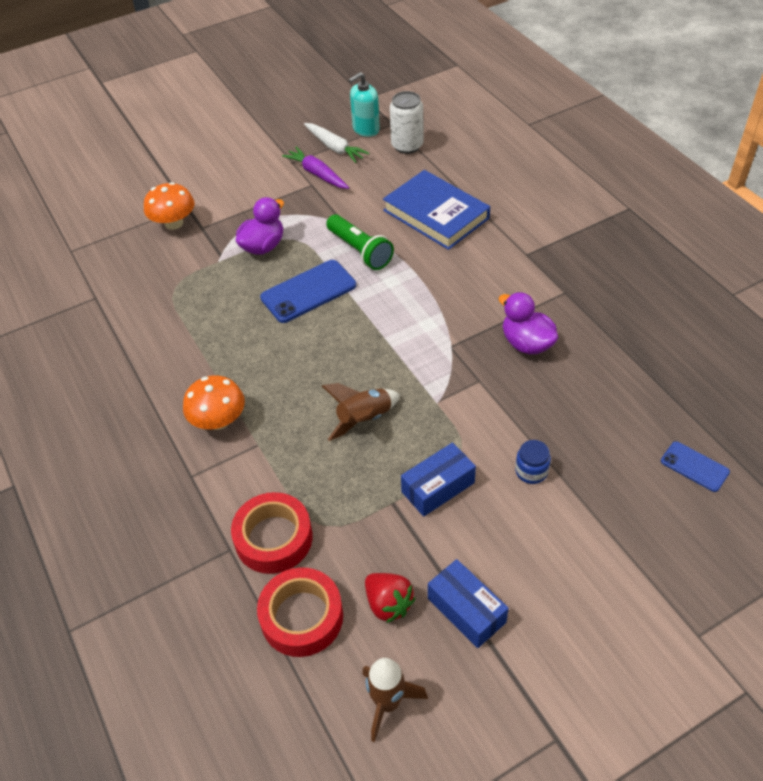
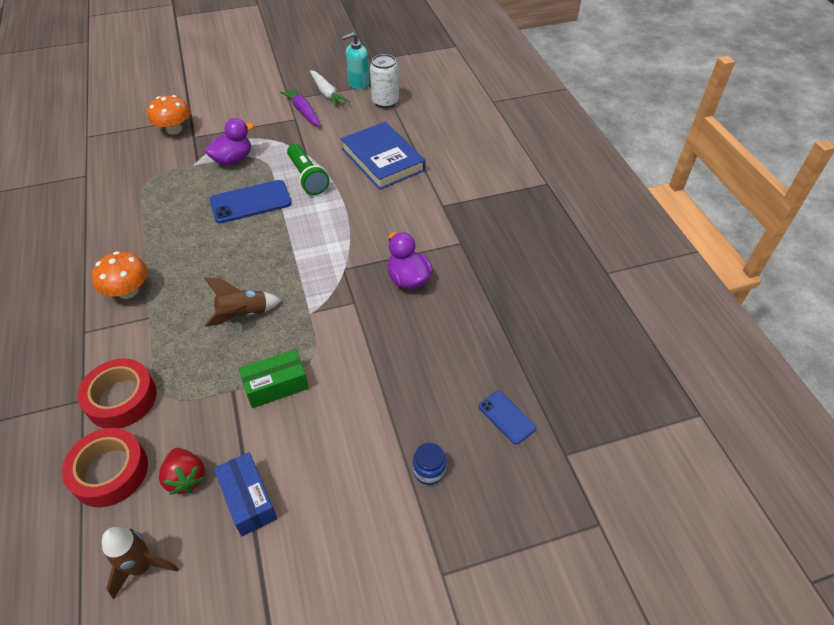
camera: 10 degrees right, 0 degrees up
(438, 487) = (276, 385): blue box -> green box
(531, 471) = (361, 389): blue jar -> blue jar (429, 471)

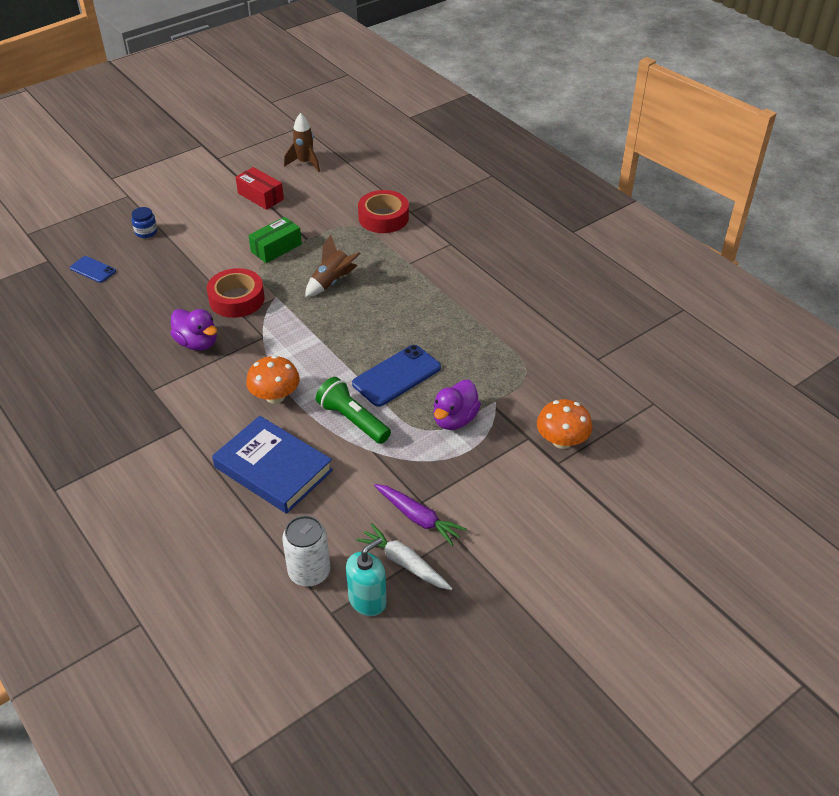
camera: 160 degrees right, 5 degrees down
(110, 471) = (358, 188): red tape -> red tape (236, 299)
(128, 291) = (443, 275): orange mushroom -> orange mushroom (275, 396)
(186, 478) = (307, 196): red strawberry -> none
(248, 499) = (260, 196): blue box -> red box

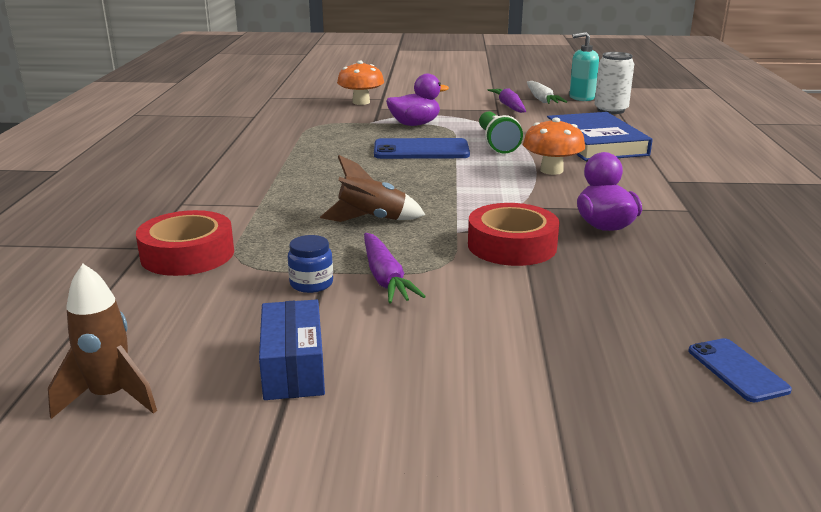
camera: 140 degrees left, 20 degrees down
(146, 232) = (586, 398): blue jar -> blue jar (311, 284)
(260, 196) = (293, 367): red box -> blue box
(276, 248) = (385, 278): green box -> purple carrot

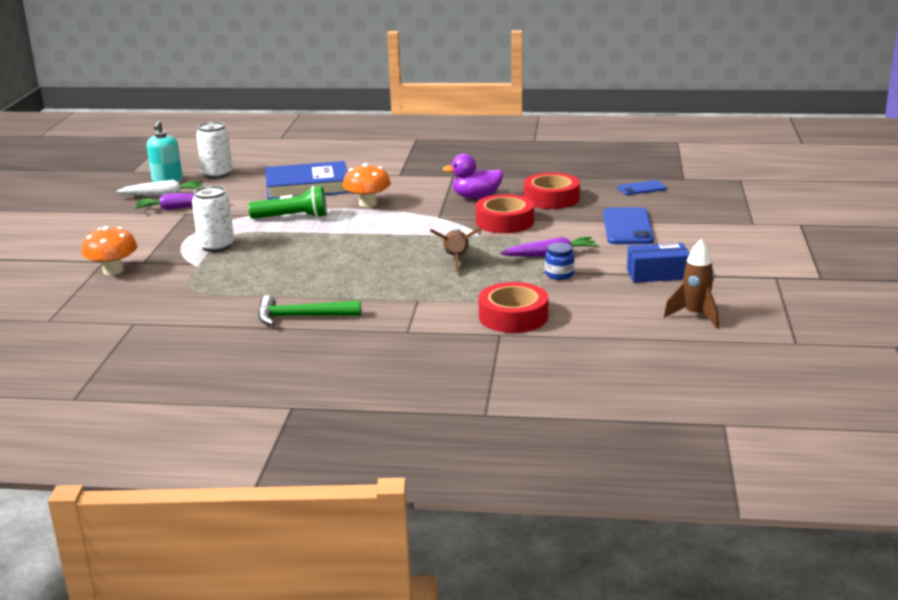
camera: 85 degrees left, 0 degrees up
(239, 162) = (302, 317): none -> green hammer
(415, 124) = (216, 246): purple duck -> white can
(421, 150) = (298, 244): blue phone -> blue phone (627, 227)
(628, 279) = (551, 198): none -> red tape

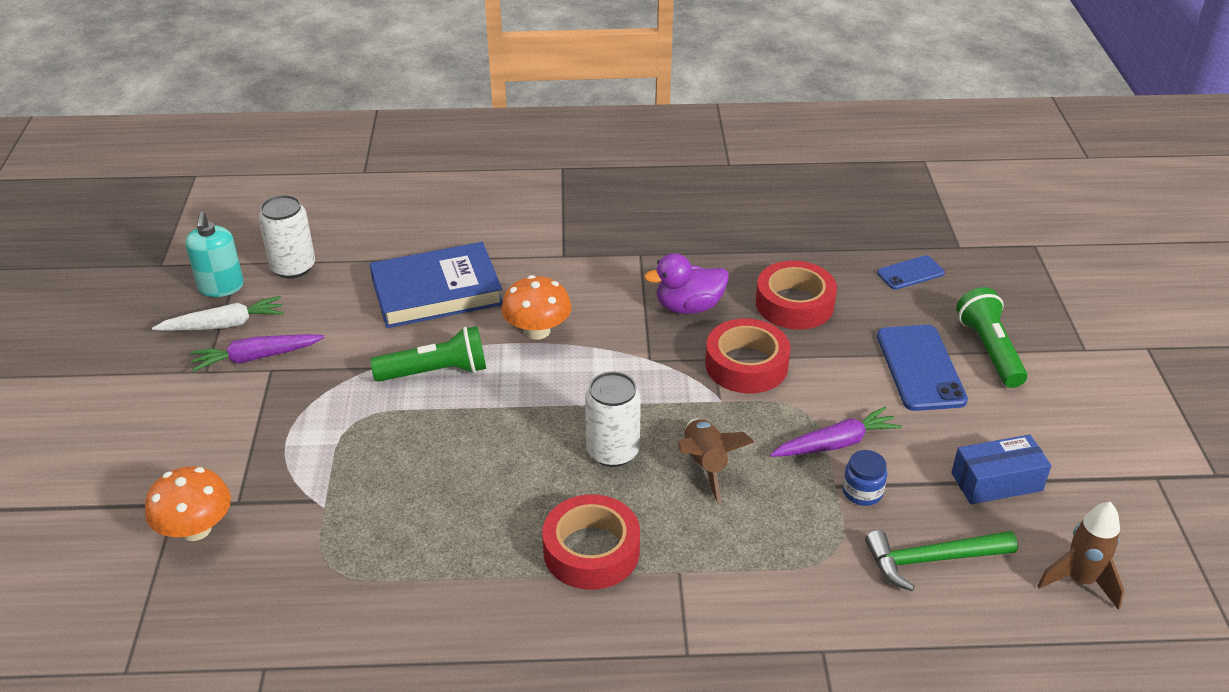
camera: 10 degrees left, 15 degrees up
(216, 246) = (340, 453): white can -> white can (612, 451)
(302, 317) = (520, 630): green hammer -> green hammer (932, 560)
(513, 316) = (829, 603): red tape -> red tape (591, 551)
(681, 221) = (989, 350): none -> green flashlight

